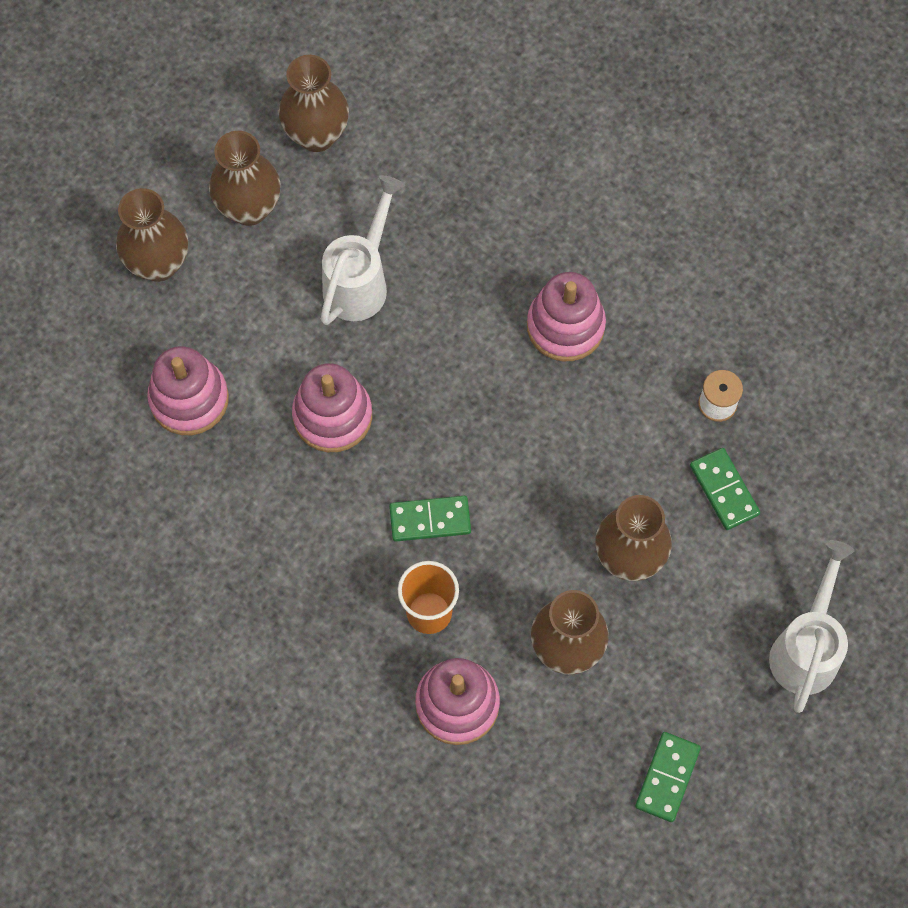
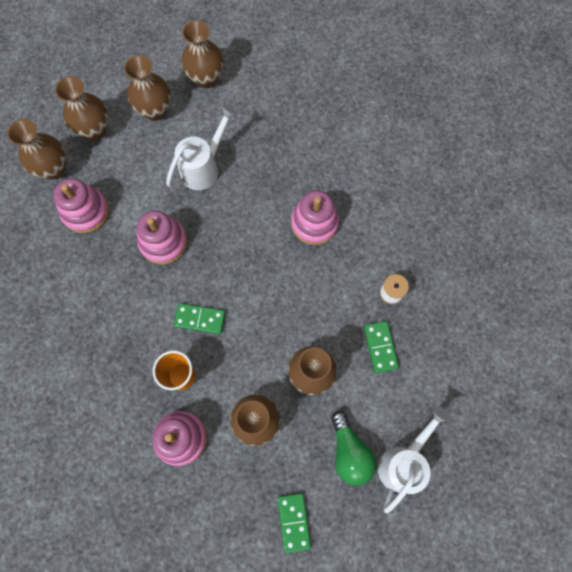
camera: 15 degrees right, 5 degrees up
(112, 344) = (53, 169): none -> brown vase
(667, 777) = (294, 521): green domino -> green domino turned 45 degrees counterclockwise
(721, 656) = (349, 452): none -> green light bulb

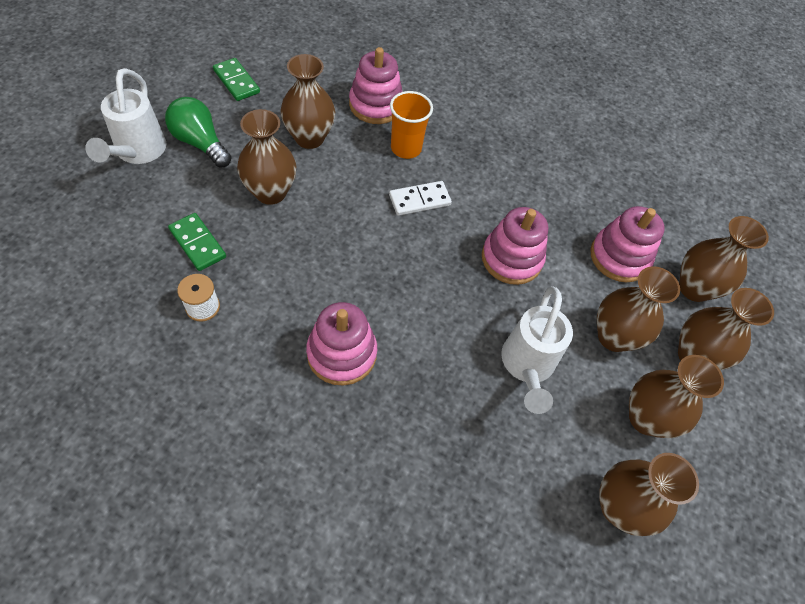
camera: 145 degrees right, 15 degrees down
(135, 161) = (613, 337): none -> brown vase
(200, 319) = (419, 200): green domino -> white domino

